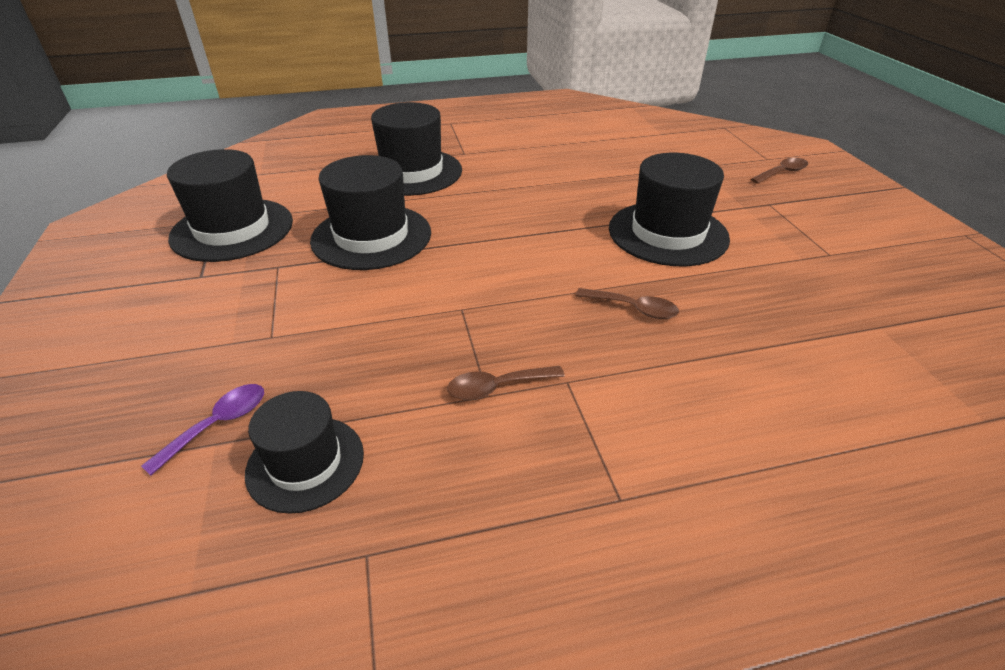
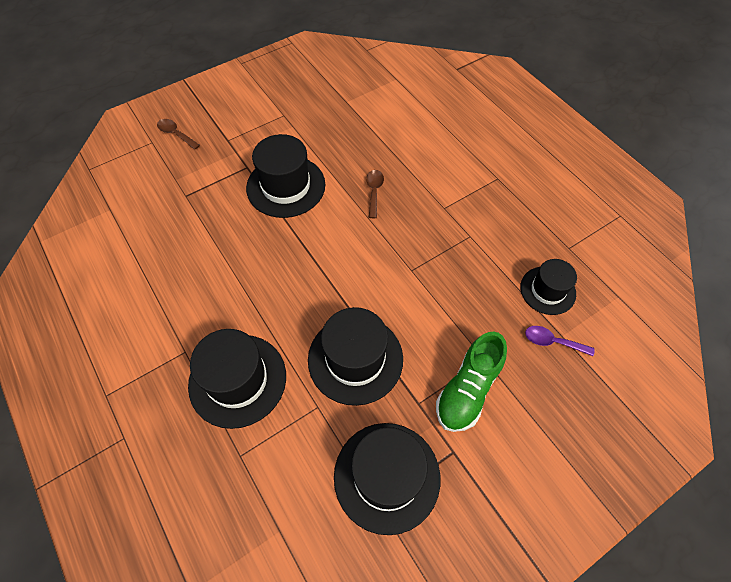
camera: 110 degrees left, 20 degrees up
(250, 308) = (467, 389): none -> green shoe
(497, 387) = (463, 234): brown spoon -> none

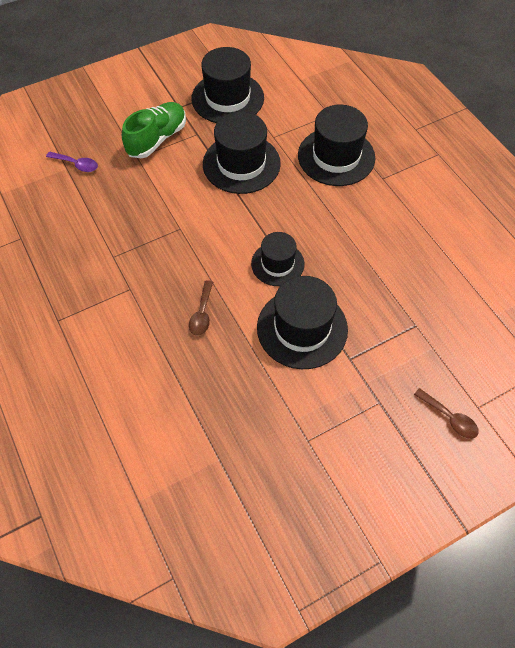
camera: 175 degrees left, 0 degrees up
(547, 290) = (60, 202): black hat -> black hat (277, 264)

